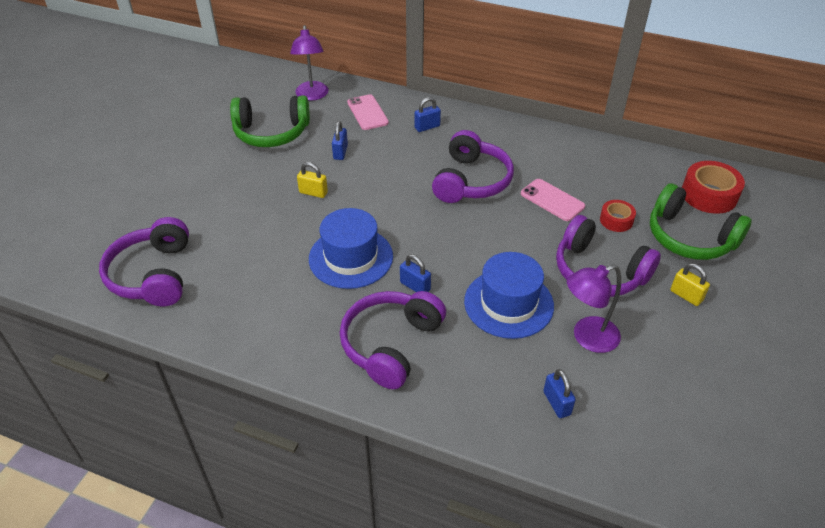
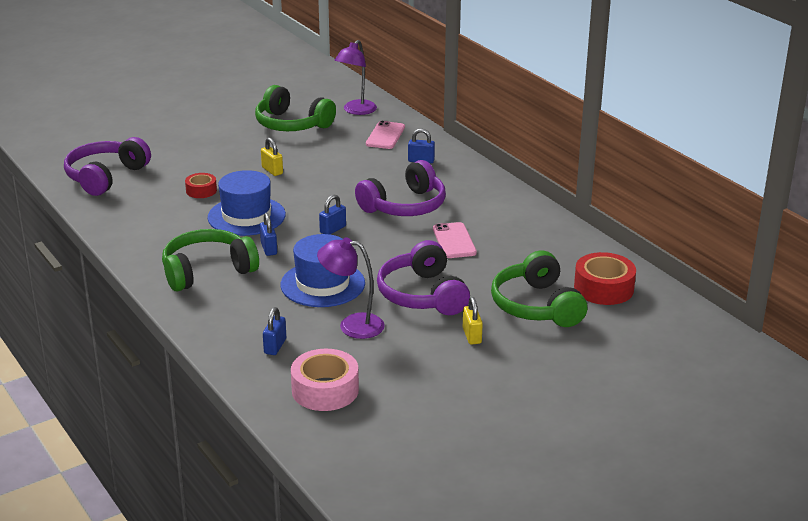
camera: 35 degrees right, 15 degrees down
(340, 152) = (327, 153): blue padlock -> blue padlock (333, 229)
(391, 344) = (207, 271): purple headphones -> green headphones
(616, 220) = (489, 272): red tape -> red tape (201, 191)
(658, 430) = (325, 390): none -> pink tape

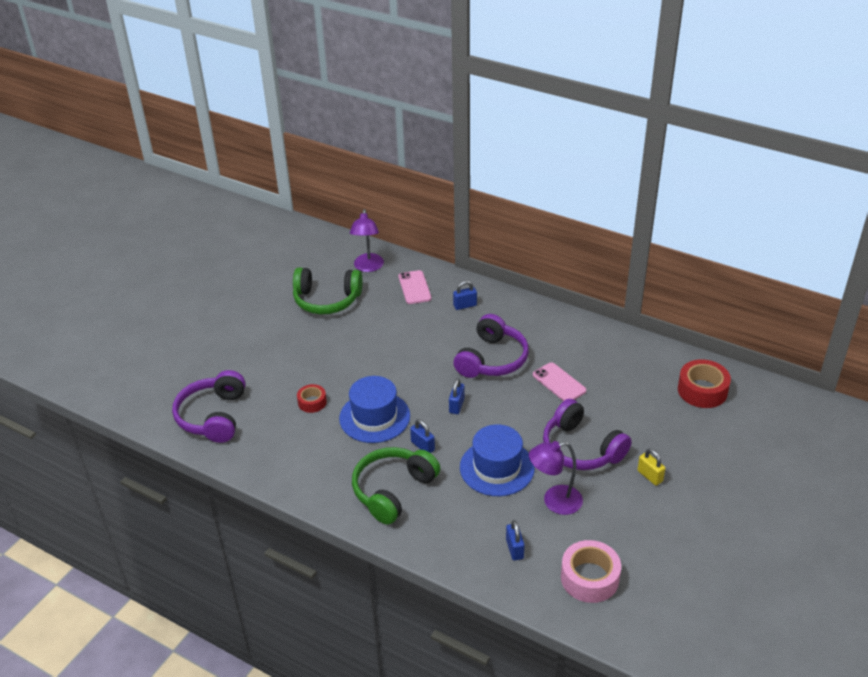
camera: 25 degrees left, 10 degrees up
(272, 170) = (353, 358): yellow padlock -> none
(536, 306) = (671, 427): green headphones -> none

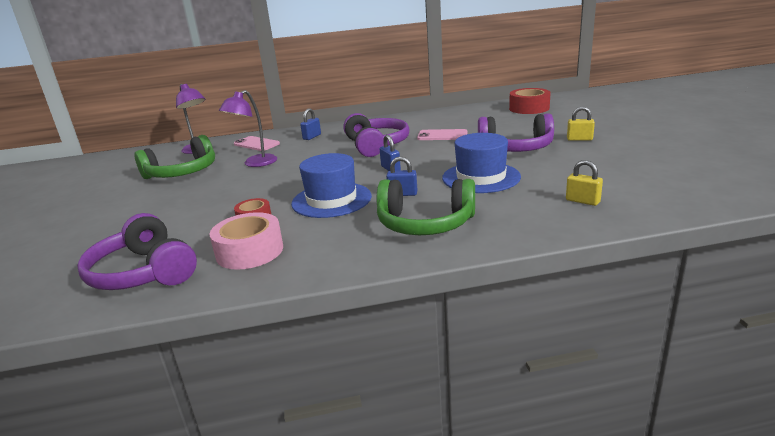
camera: 40 degrees left, 15 degrees down
(393, 490) = (425, 223): green headphones -> green headphones turned 75 degrees counterclockwise
(514, 549) = (582, 201): blue padlock -> yellow padlock
(554, 501) = (553, 171): purple lamp -> purple lamp (255, 163)
(589, 578) = (659, 186): pink tape -> pink tape (249, 251)

